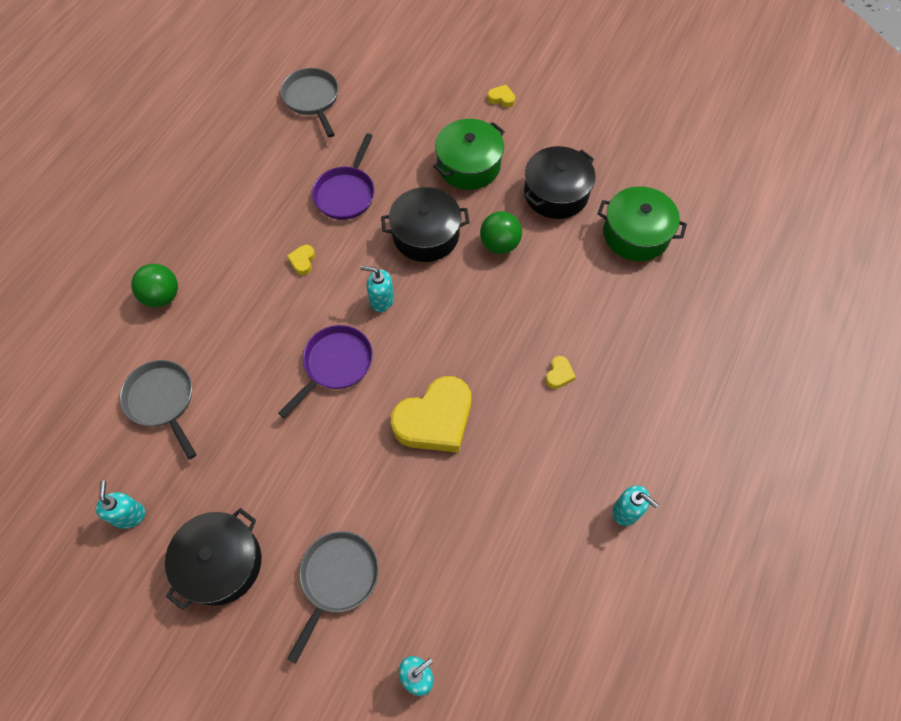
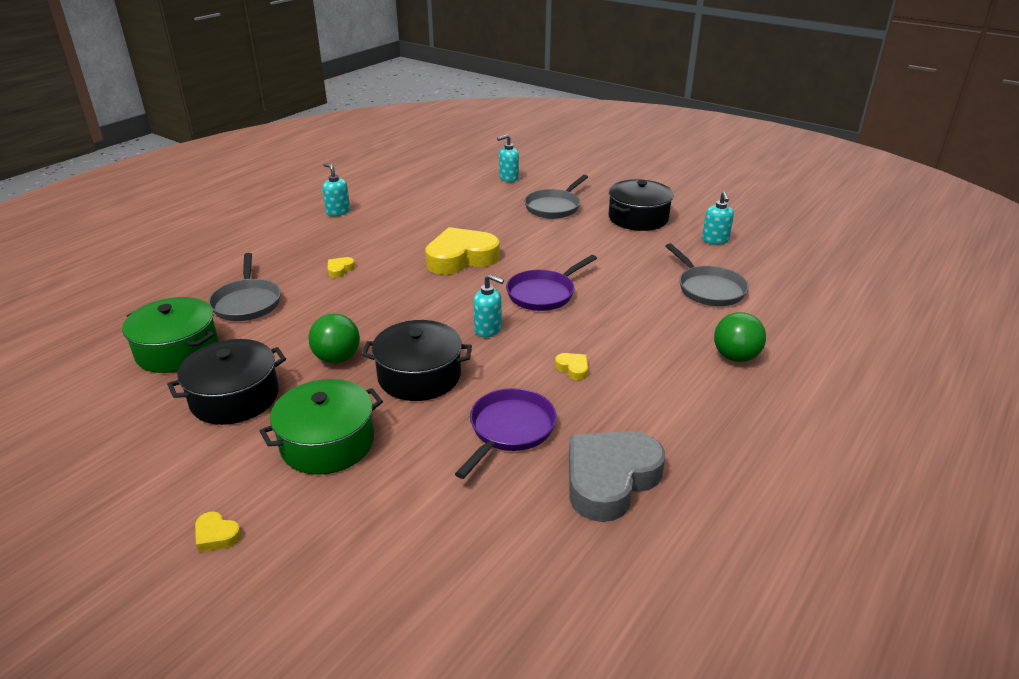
camera: 170 degrees left, 30 degrees down
(276, 164) = (610, 479): none -> grey heart
(302, 261) = (573, 369): yellow heart -> yellow heart turned 60 degrees counterclockwise
(312, 99) = (547, 582): grey pan -> grey pan (247, 302)

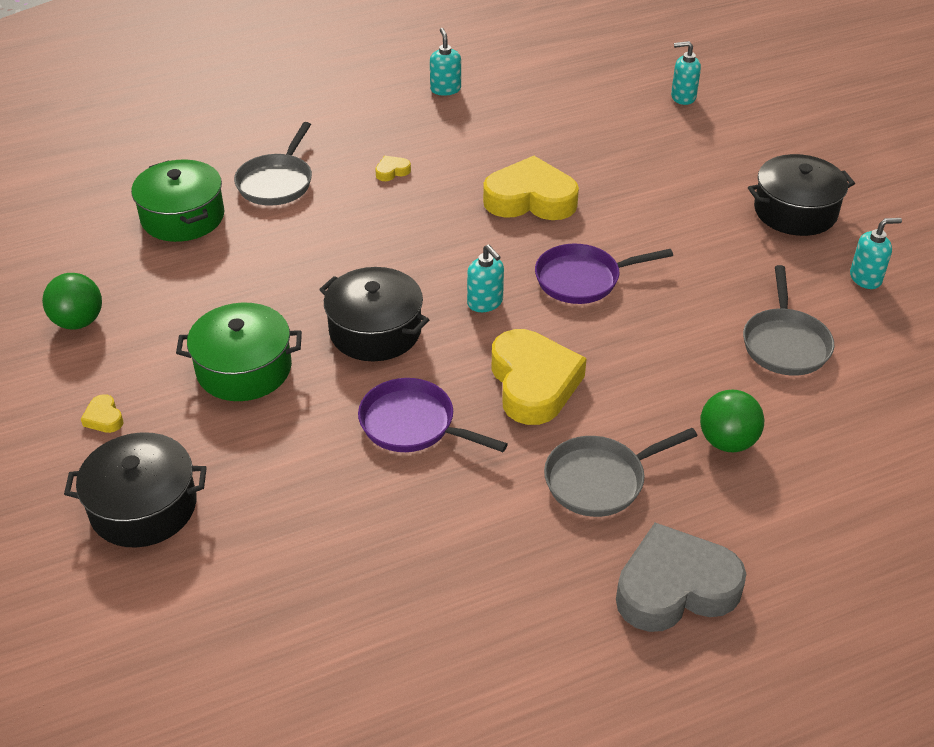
camera: 30 degrees right, 10 degrees up
(235, 397) = (199, 289): black pot -> black pot (143, 506)
(337, 358) = (314, 280): green ball -> green ball (78, 322)
(509, 430) = (413, 424): purple pan -> purple pan turned 120 degrees counterclockwise
(554, 207) = (702, 160): grey pan -> grey pan (600, 480)
(573, 369) = (533, 383): yellow heart -> yellow heart, size x2.48
(610, 479) = (463, 516): grey heart -> grey heart (675, 587)
(715, 240) = (865, 278): turquoise soap dispenser -> turquoise soap dispenser turned 135 degrees counterclockwise

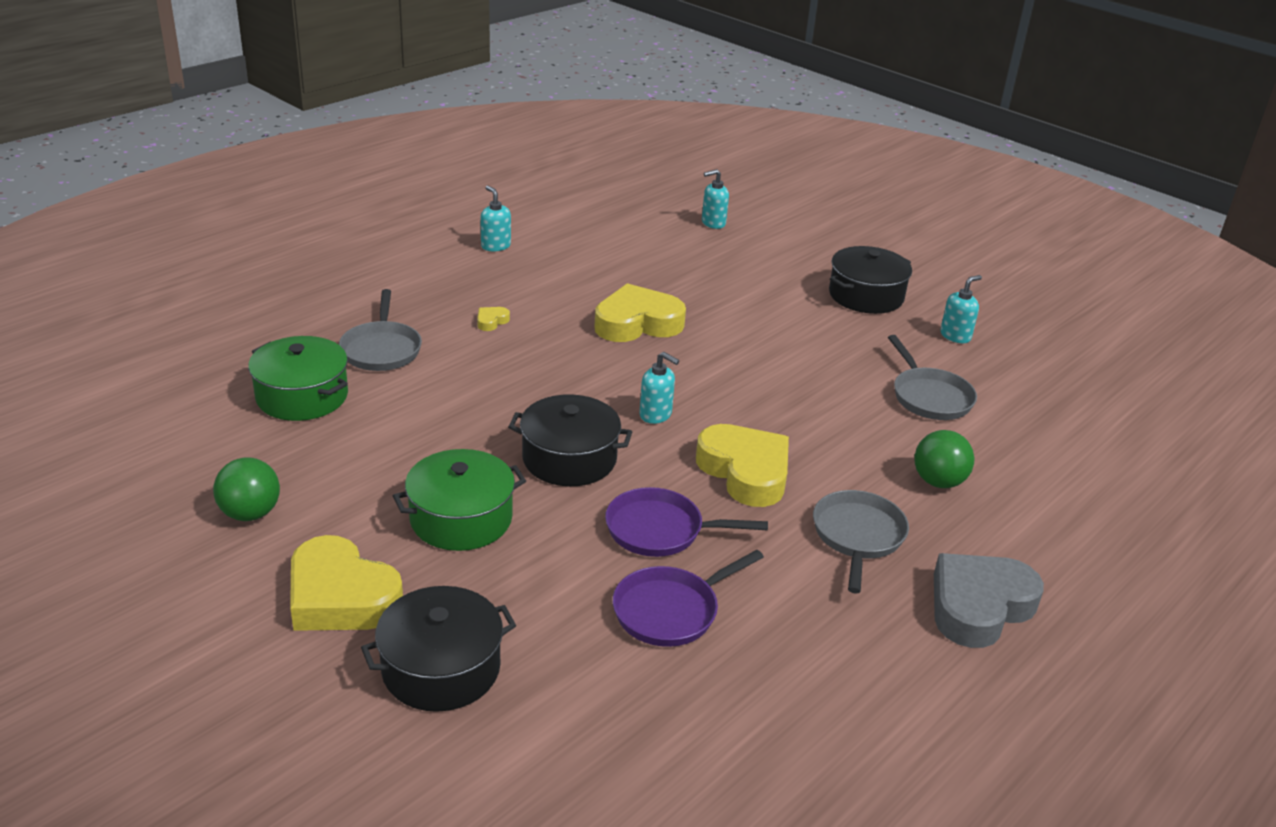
camera: 25 degrees left, 10 degrees down
(104, 418) = (341, 597): yellow heart -> yellow heart, size x2.48
(583, 279) = (729, 379): purple pan -> purple pan (671, 610)
(600, 480) = (857, 537): grey pan -> grey pan turned 150 degrees clockwise

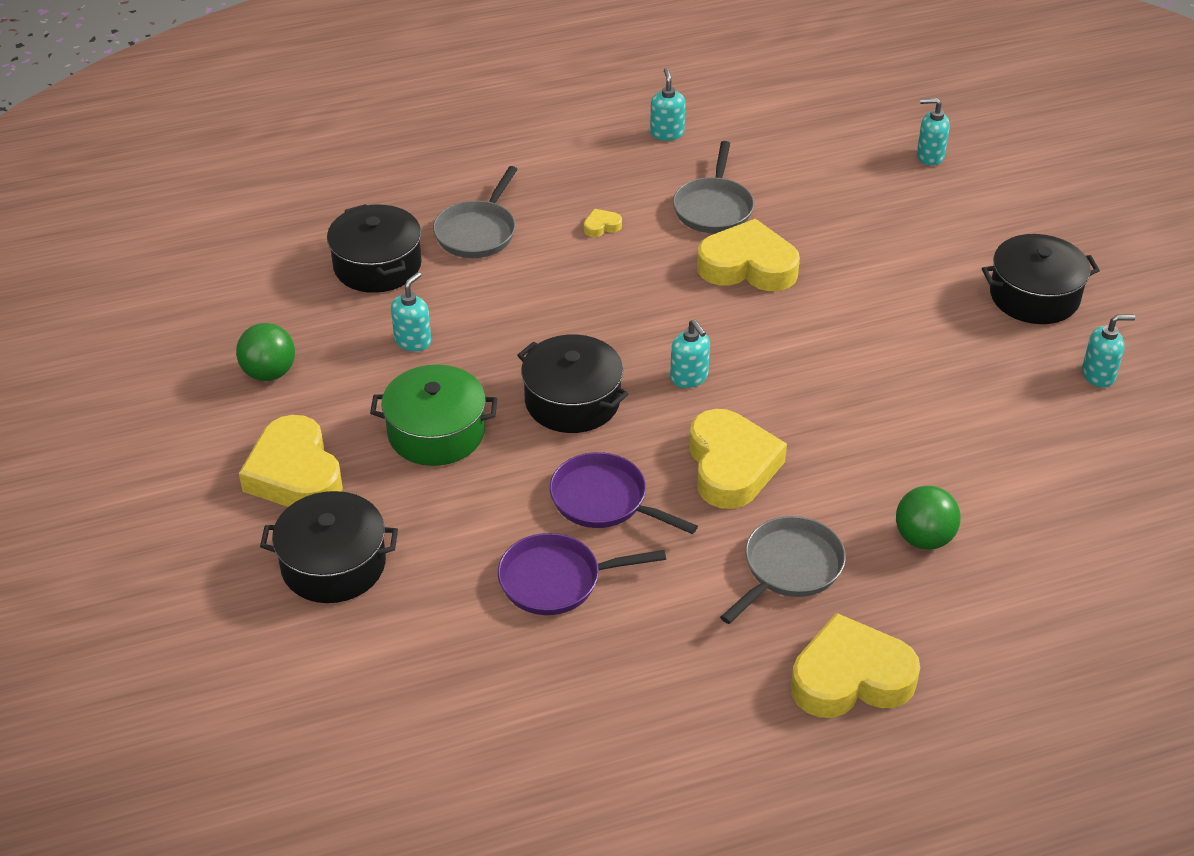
camera: 30 degrees right, 10 degrees up
(302, 396) = (377, 265): green pot -> black pot
(382, 449) = (413, 341): none -> turquoise soap dispenser
(929, 397) = (1000, 440): grey pan -> grey pan (713, 208)
(979, 606) = (850, 678): grey heart -> yellow heart

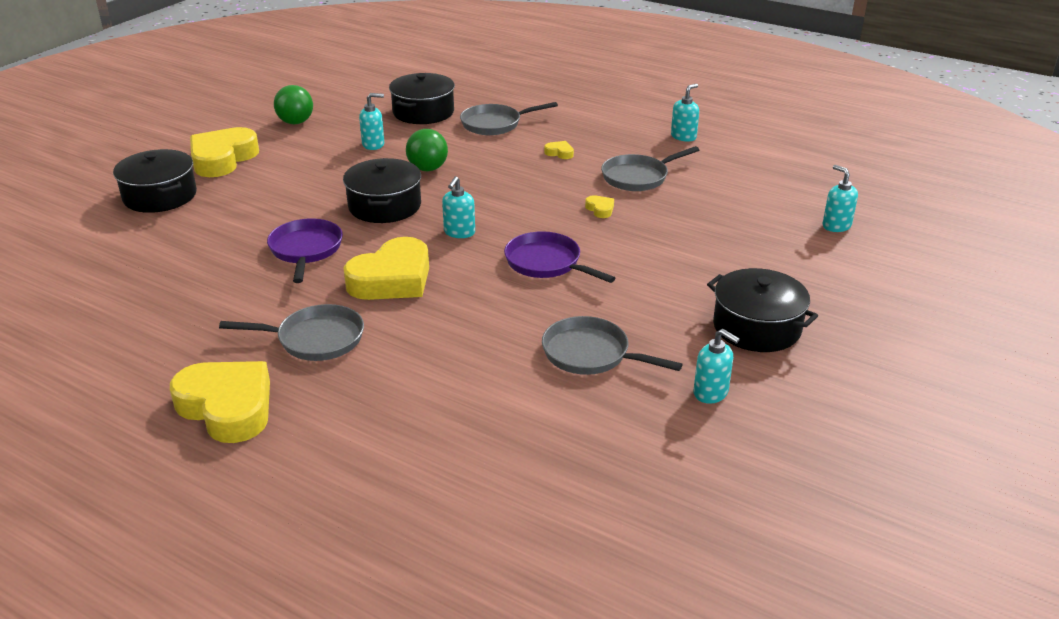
camera: 50 degrees right, 10 degrees down
(436, 432) = (304, 180): green pot -> none
(557, 580) = (215, 263): purple pan -> purple pan (547, 263)
(748, 266) = (600, 209): yellow heart -> yellow heart, size x0.40
(923, 538) = (410, 383): green ball -> green ball (428, 169)
(984, 408) = (591, 354): none -> grey pan

